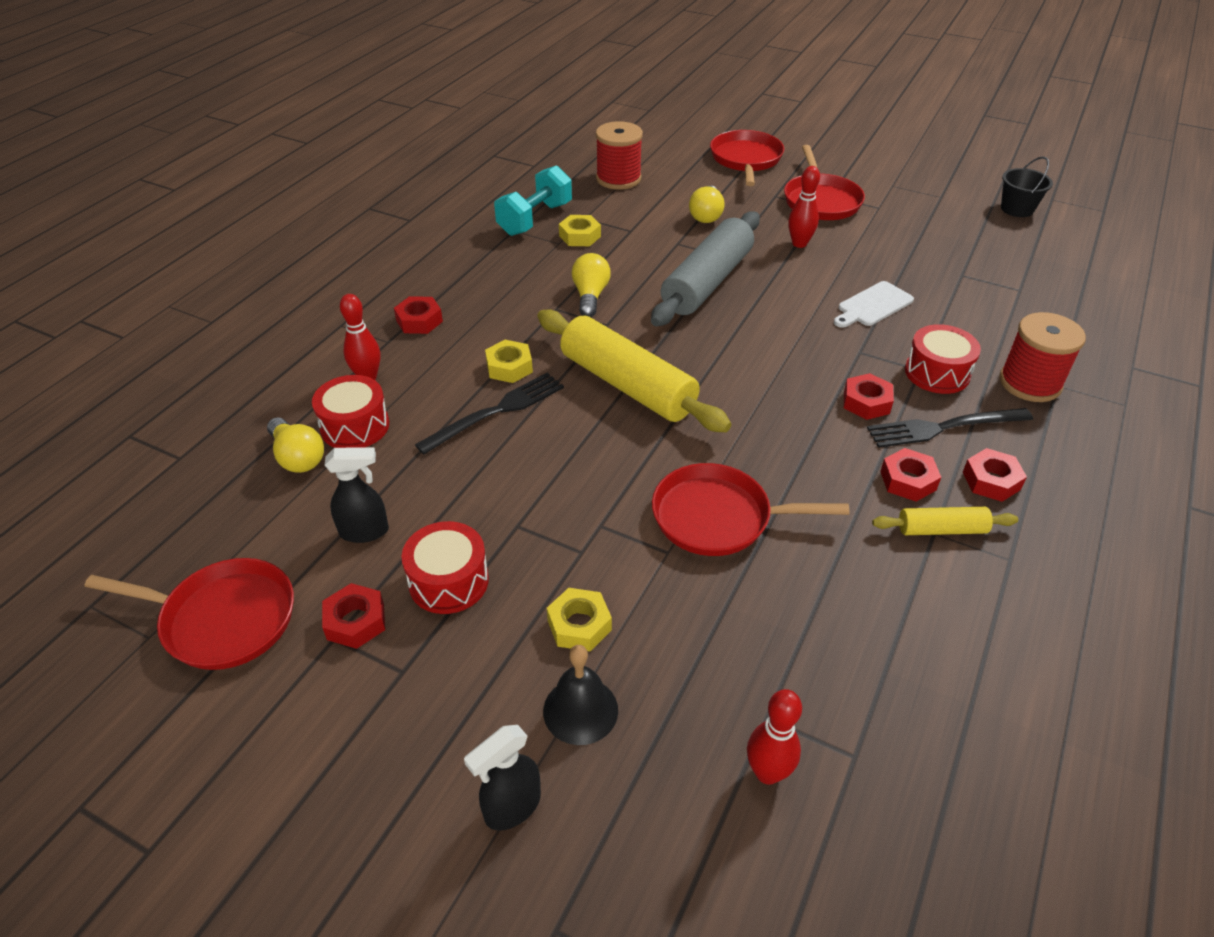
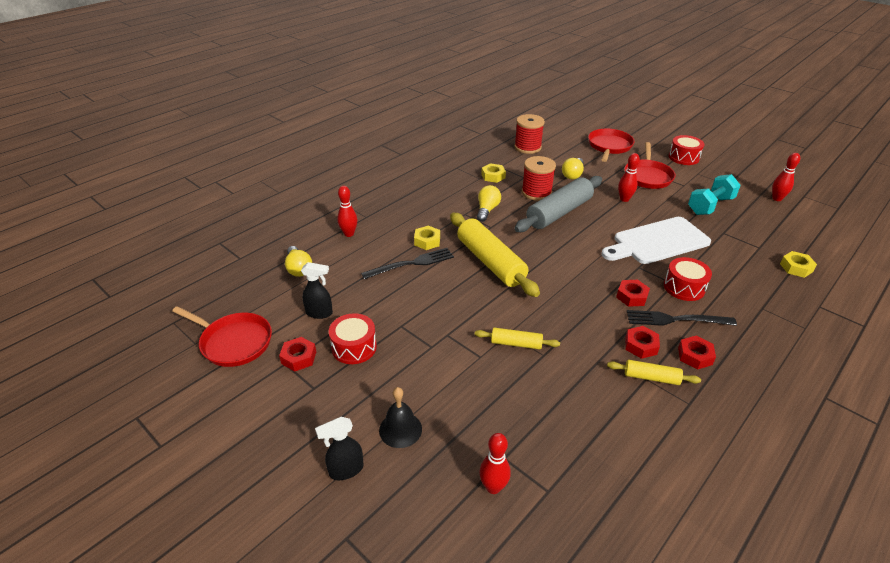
camera: 15 degrees right, 5 degrees down
(355, 426) = (333, 258): red drum -> red drum (683, 157)
(419, 321) = (387, 208): red nut -> none
(535, 219) = (471, 163): turquoise dumbbell -> turquoise dumbbell (710, 206)
(579, 625) = (416, 385): yellow nut -> yellow nut (796, 268)
(717, 517) = (516, 344): red pan -> yellow rolling pin
(873, 305) = (657, 242): white cutting board -> white cutting board, size x1.92
(1017, 209) = (777, 199): black bucket -> red bowling pin
(1030, 383) = (744, 304): red spool -> red spool (536, 192)

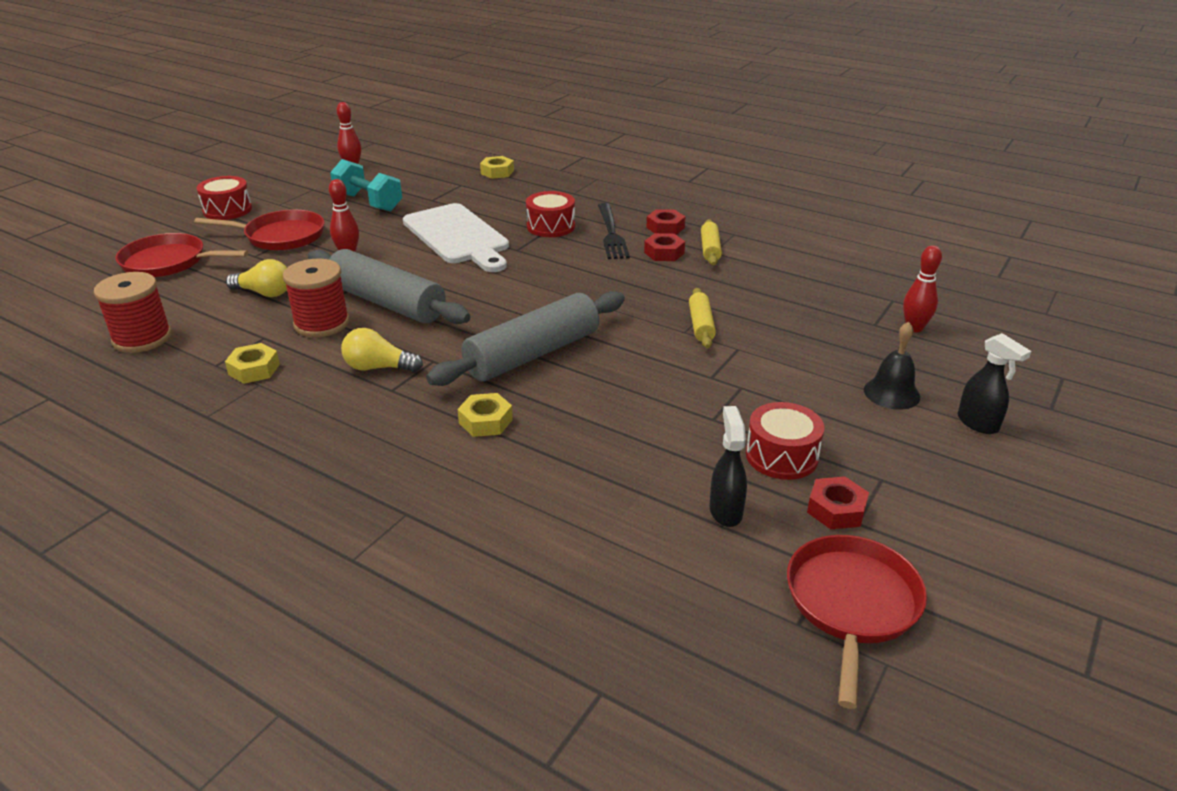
camera: 100 degrees left, 5 degrees down
(298, 268) = (611, 573): yellow light bulb -> none
(349, 234) = (474, 526): red bowling pin -> none
(412, 263) = (556, 429): black fork -> none
(490, 262) = (532, 354): yellow rolling pin -> grey rolling pin
(631, 296) = (579, 255): red nut -> none

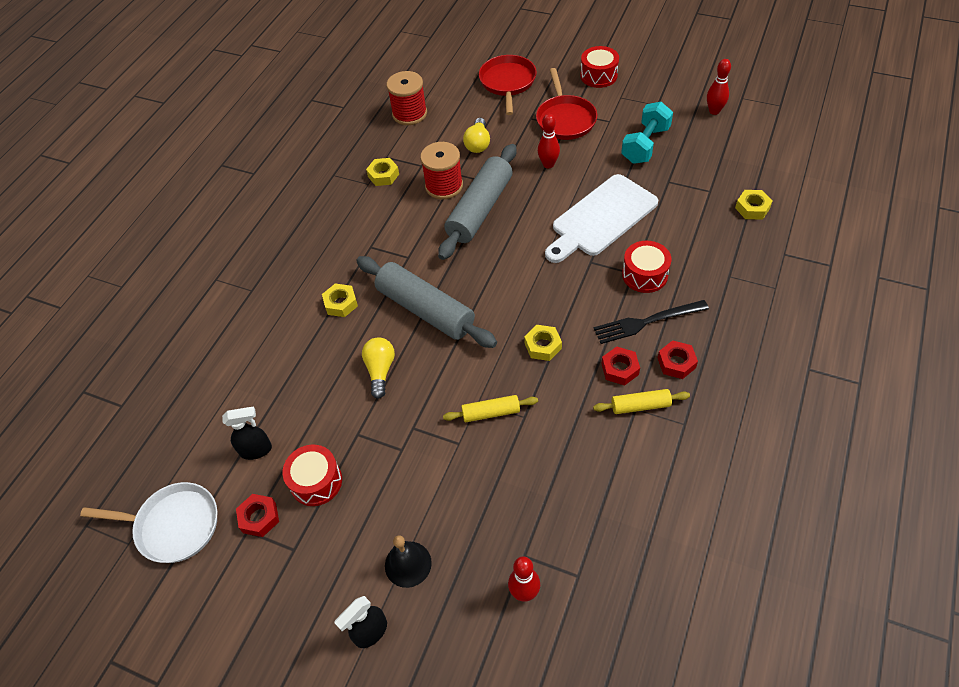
camera: 85 degrees right, 20 degrees up
(378, 367) = (394, 232): yellow light bulb -> yellow light bulb (380, 371)
(620, 287) = (543, 346): none -> yellow nut
(851, 603) = (174, 525): red pan -> white pan

